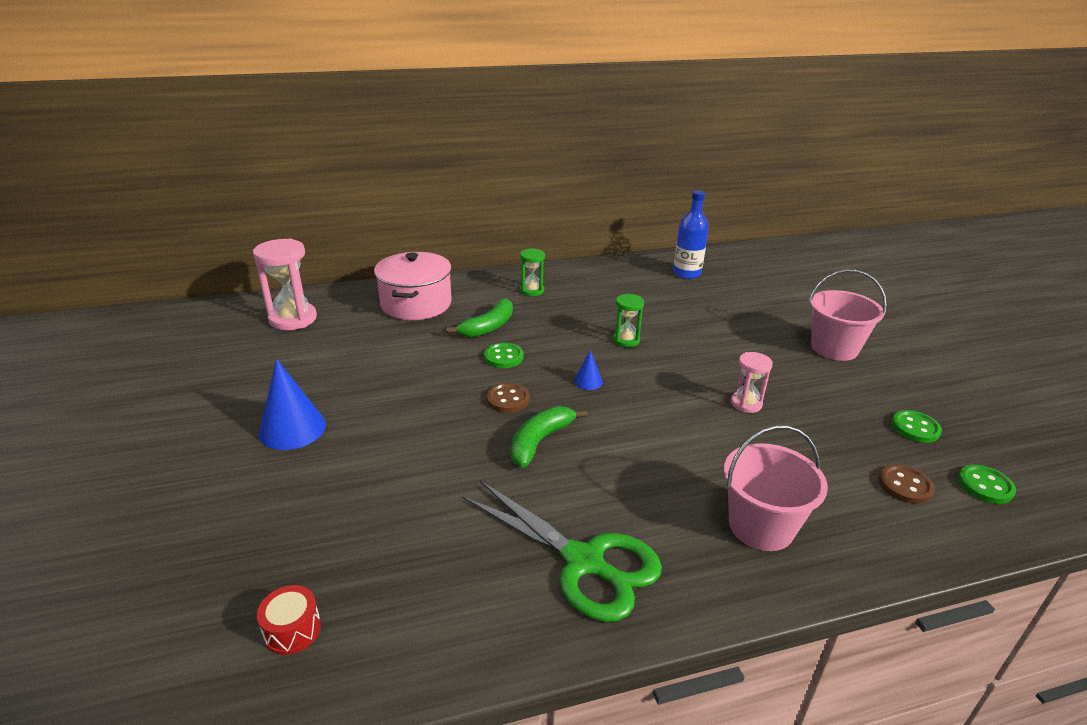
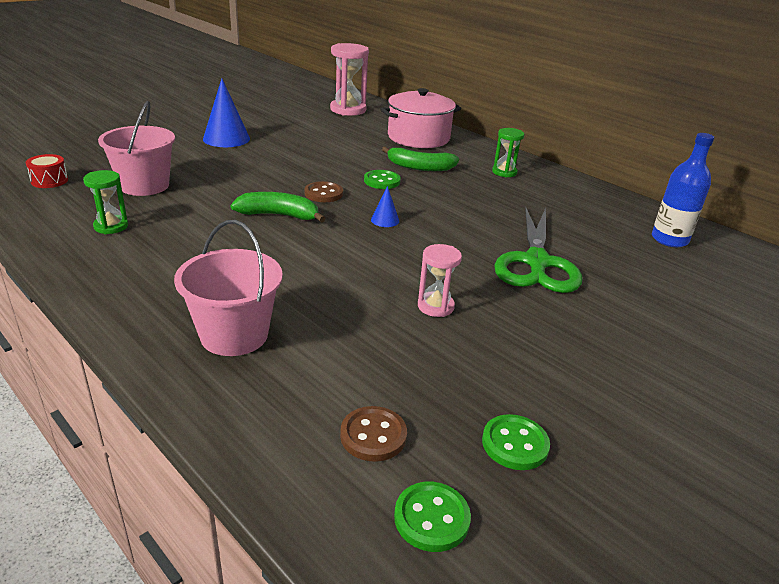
camera: 60 degrees right, 0 degrees up
(584, 562) = (144, 256): green scissors -> green scissors (536, 262)
(626, 340) = (476, 226): green hourglass -> green hourglass (111, 226)
(834, 348) = (640, 361): pink bucket -> pink bucket (144, 185)

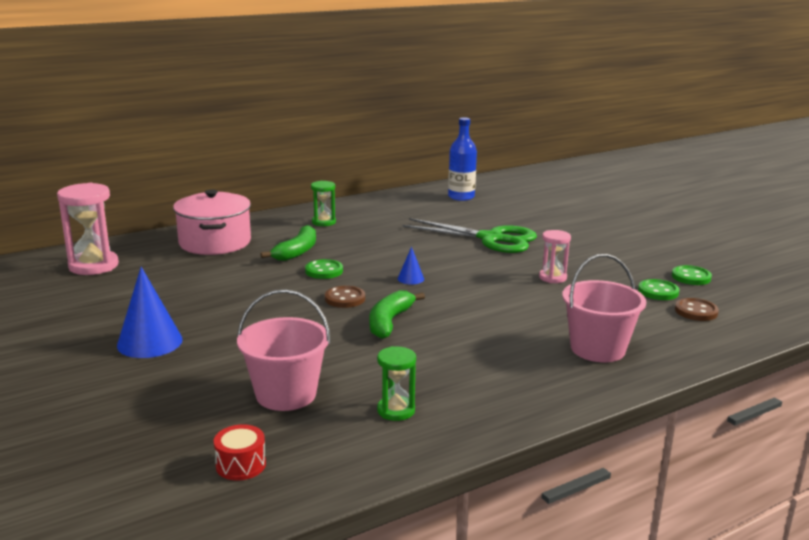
camera: 75 degrees left, 10 degrees down
(431, 518) = (753, 304): green button -> green button (658, 291)

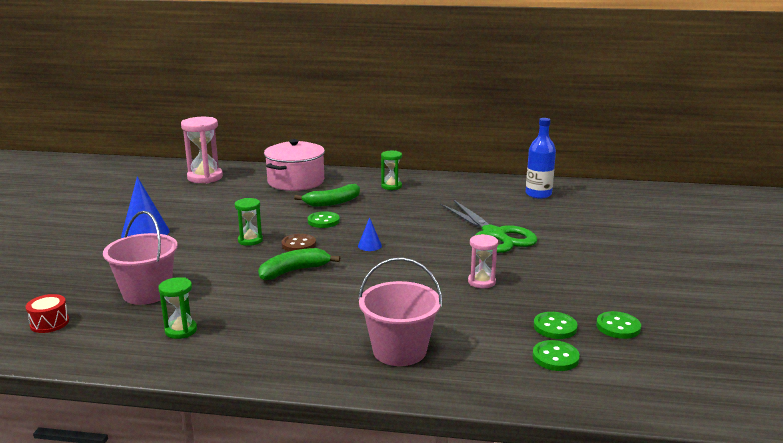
camera: 40 degrees right, 0 degrees up
(288, 310) = (250, 240): none -> green hourglass
(696, 311) = (555, 357): brown button -> green button

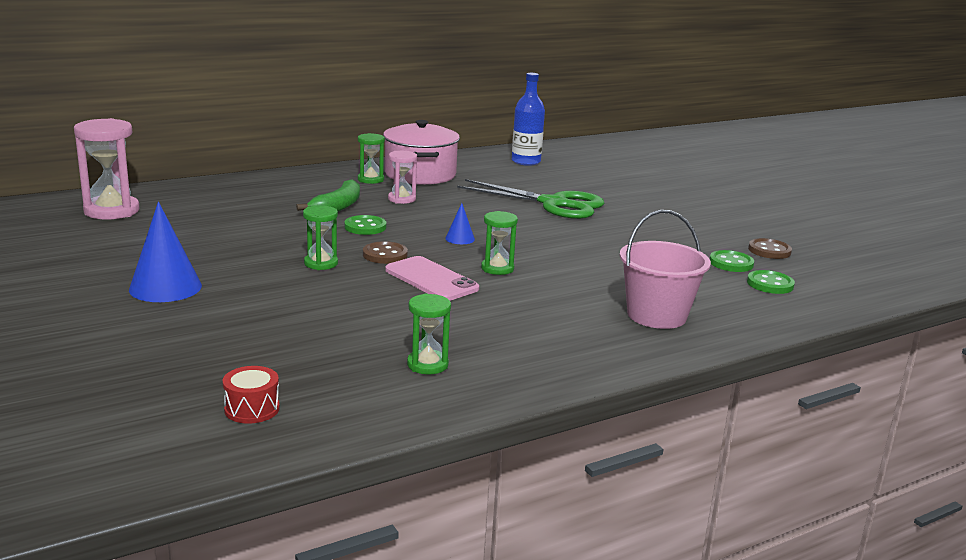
camera: 40 degrees left, 0 degrees up
(147, 293) = (309, 344): pink bucket -> none
(294, 271) = (431, 279): green banana -> pink phone
(296, 181) = (248, 194): pink pot -> pink pot (420, 174)
(353, 276) = (497, 268): none -> green hourglass
(481, 282) = (616, 244): pink hourglass -> pink hourglass (402, 199)
(618, 327) = (769, 251): green button -> brown button

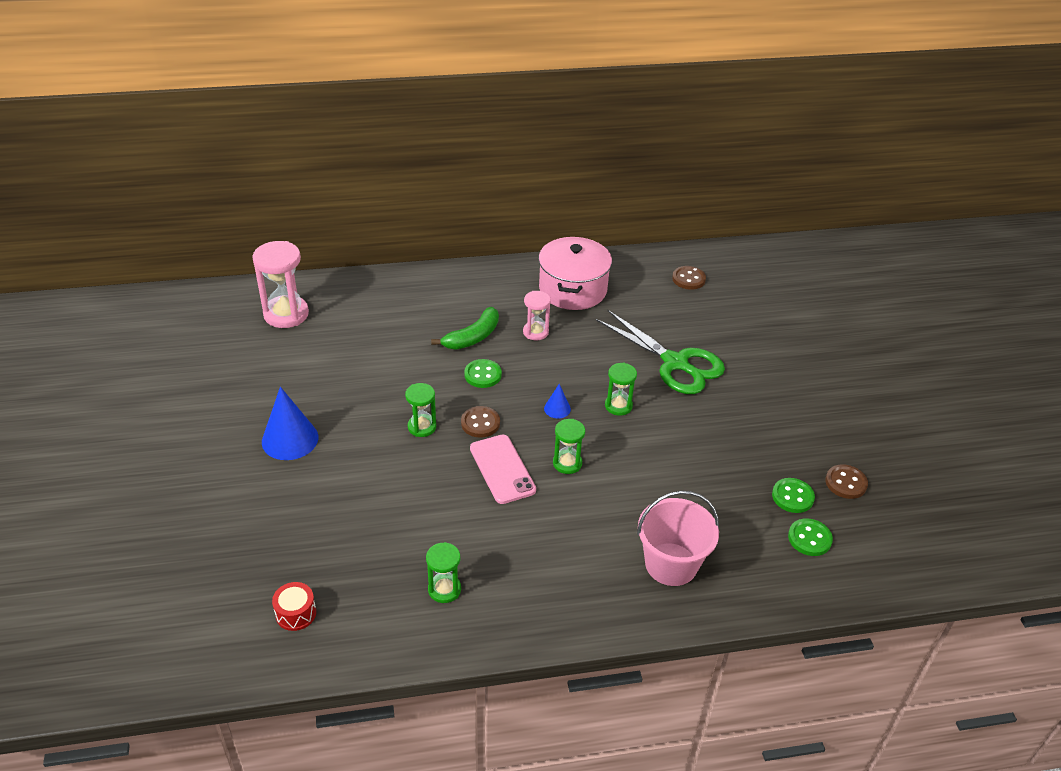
camera: 20 degrees right, 20 degrees up
(370, 179) = (522, 293): green hourglass -> green hourglass (618, 406)
(526, 161) = (688, 279): blue bottle -> brown button

